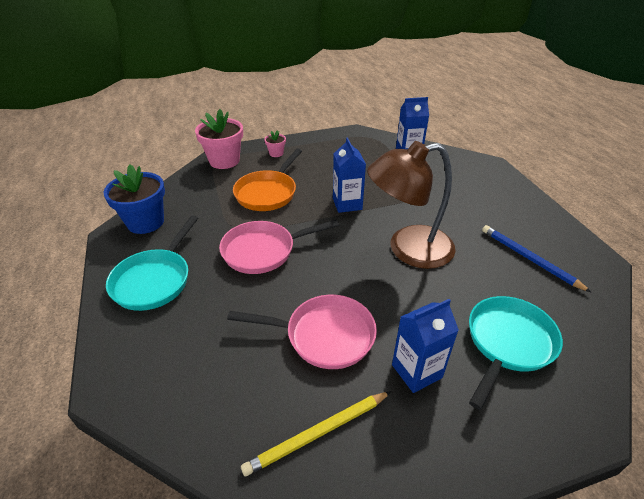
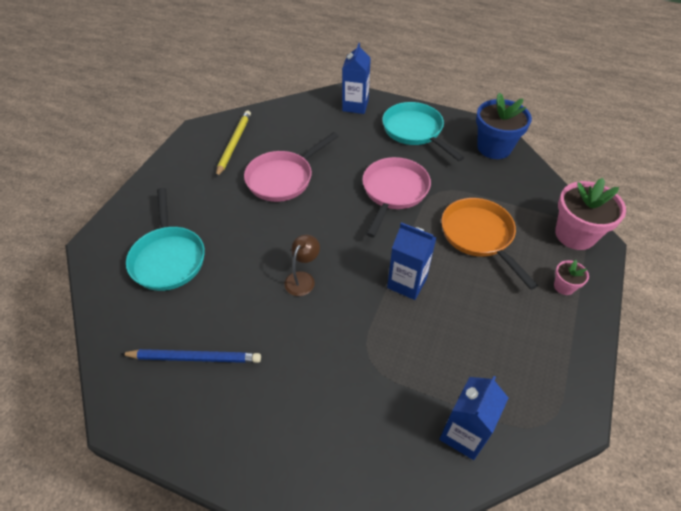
camera: 130 degrees right, 10 degrees up
(408, 249) = (303, 278): brown lamp -> brown lamp, size x0.43
(416, 371) = (212, 200): blue carton -> blue carton (355, 106)

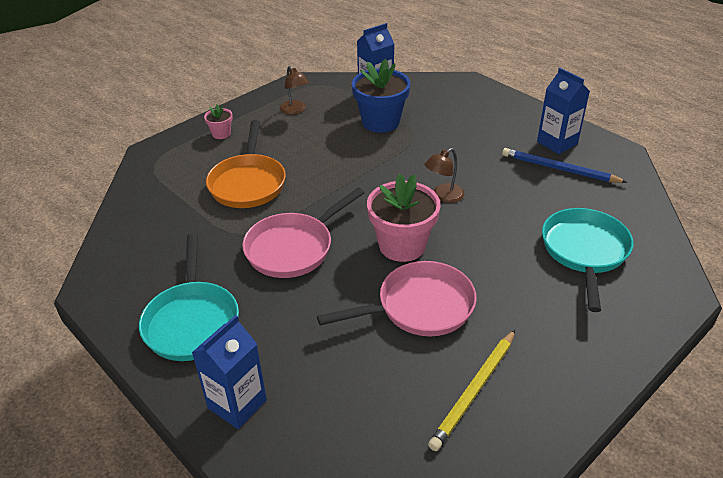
camera: 155 degrees left, 10 degrees down
(407, 283) = (348, 168): blue carton -> blue carton (557, 143)
(494, 148) = (122, 263): blue flower pot -> blue flower pot (381, 122)
(527, 353) = (295, 110): none -> brown lamp
(575, 235) = (162, 161): pink flower pot -> pink flower pot (402, 245)

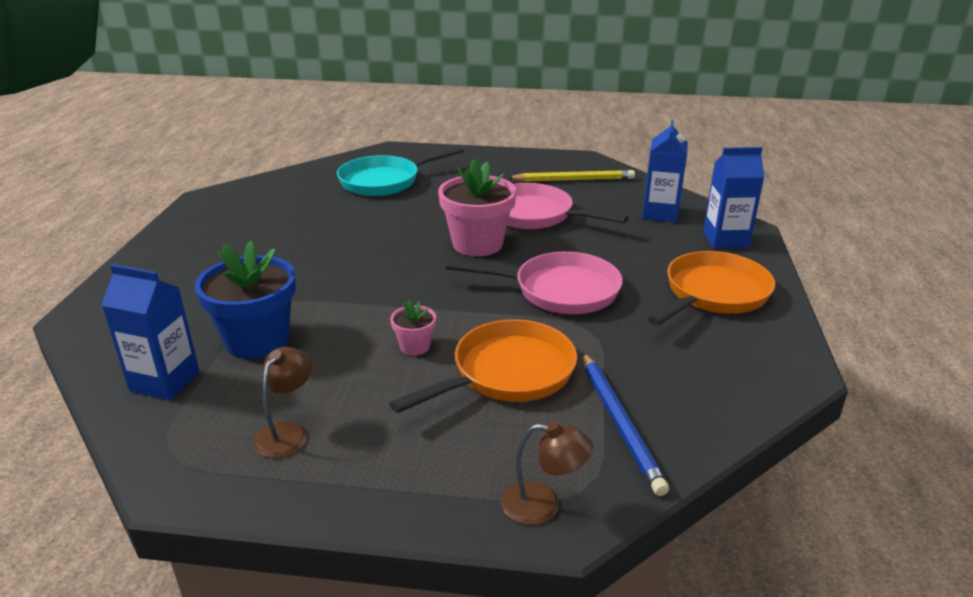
camera: 130 degrees left, 10 degrees down
(192, 321) = (713, 294): turquoise pan -> orange pan
(221, 134) = (429, 472): pink flower pot -> pink flower pot (415, 346)
(443, 196) = (378, 250): brown lamp -> brown lamp (543, 505)
(557, 143) = (214, 226): blue carton -> blue carton (660, 213)
(559, 169) = (267, 214): blue pencil -> blue pencil (620, 423)

